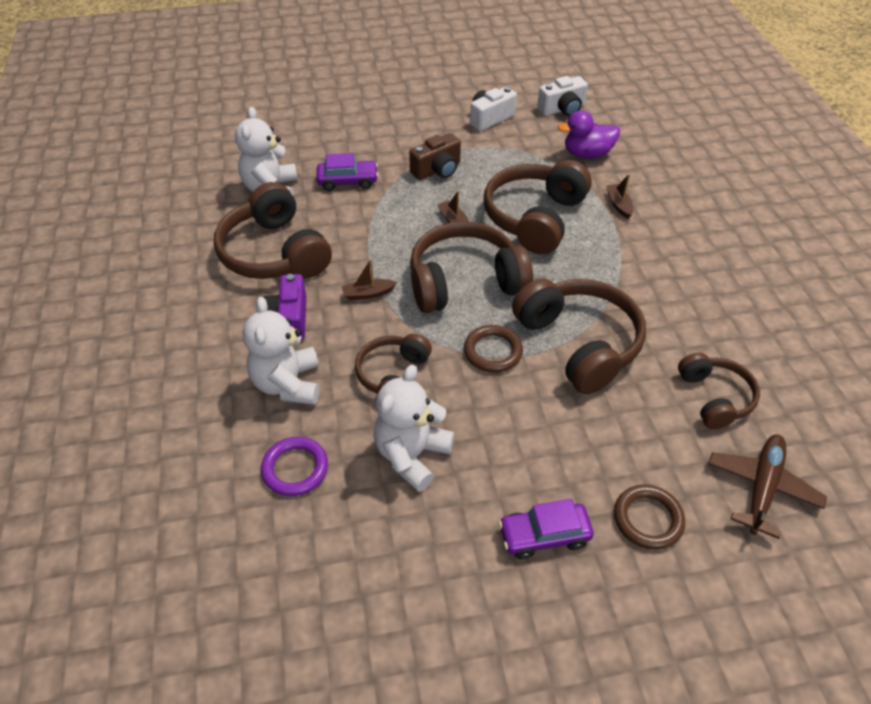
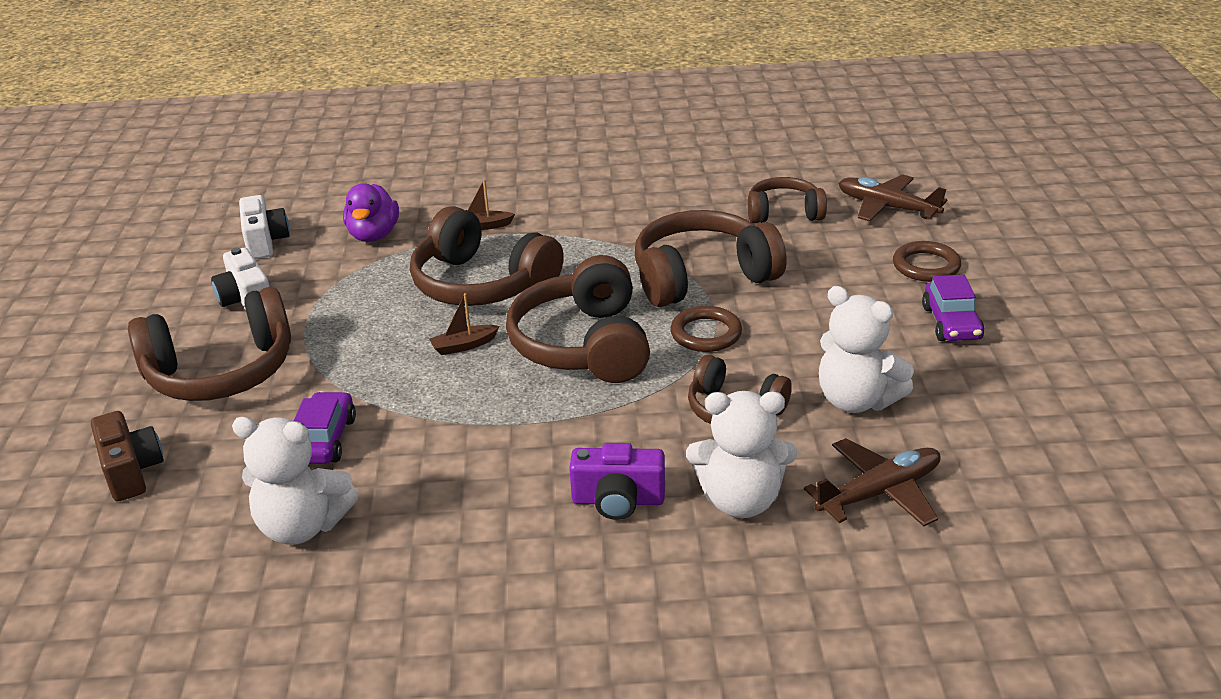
camera: 80 degrees left, 15 degrees down
(274, 253) = (467, 519): brown headphones -> brown headphones (221, 372)
(295, 468) = (879, 492): purple ring -> brown plane
(368, 294) = (585, 426): brown boat -> none
(437, 170) = (343, 353): brown camera -> brown camera (131, 471)

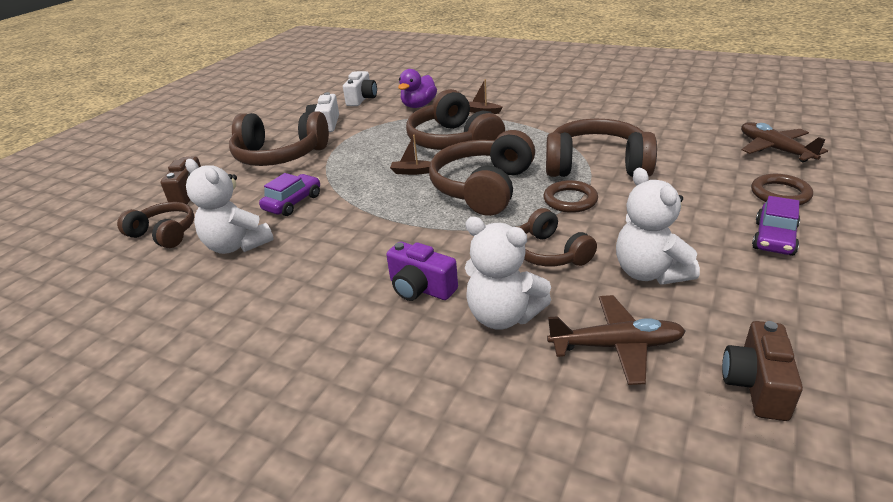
camera: 30 degrees right, 0 degrees up
(784, 213) = (688, 139): brown headphones -> brown headphones (164, 234)
(1025, 486) = (756, 385): none -> brown camera

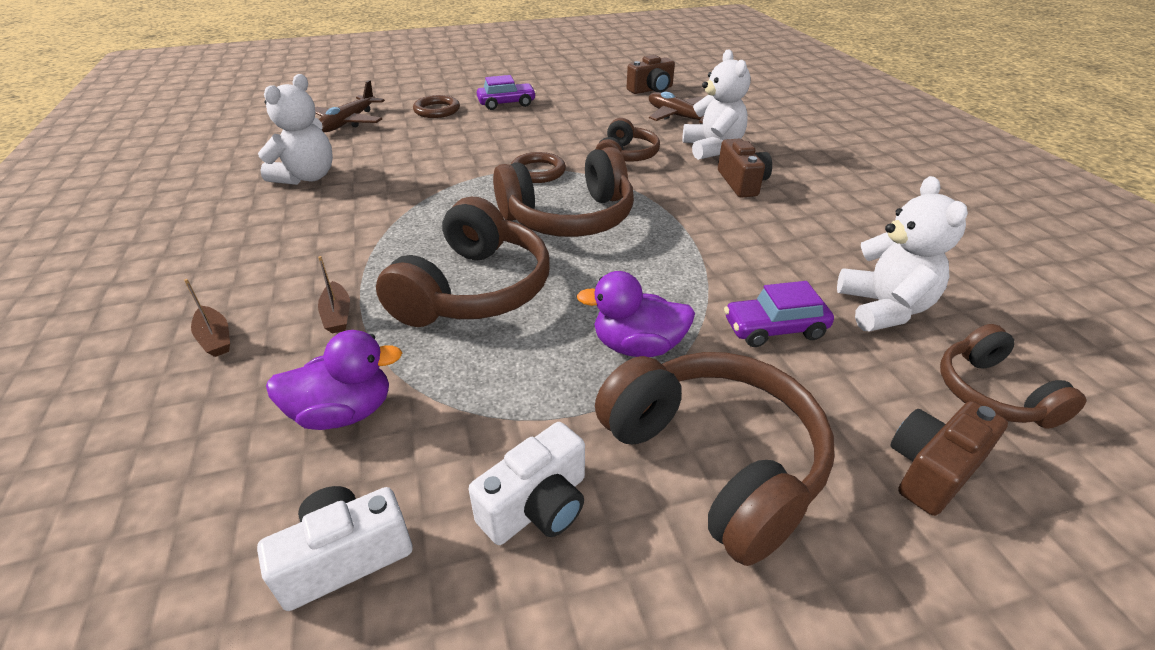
camera: 135 degrees left, 5 degrees up
(349, 164) = (637, 346): none -> purple duck
(413, 172) = (590, 278): brown boat -> brown boat (215, 338)
(420, 288) = (741, 183): purple camera -> brown camera
(596, 165) = (454, 179): brown headphones -> none
(649, 272) = (598, 124): white teddy bear -> white teddy bear (307, 177)

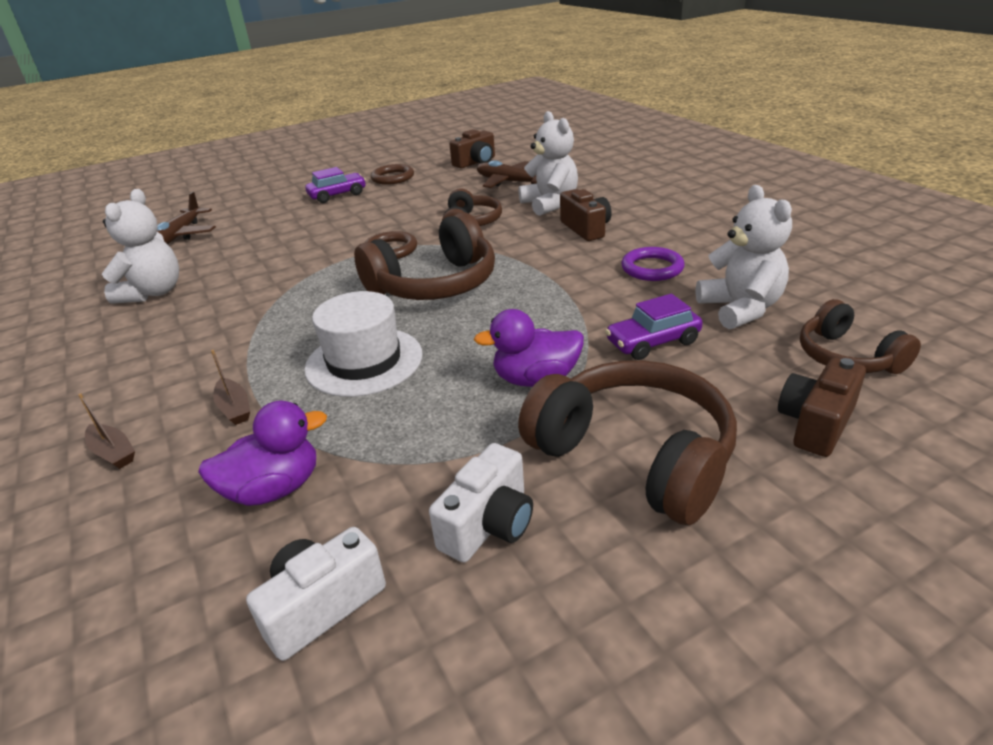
camera: 10 degrees left, 5 degrees down
(437, 110) = (268, 211): brown ring -> brown ring (393, 178)
(474, 289) = (364, 361): brown headphones -> white hat
(799, 241) = (652, 268): none -> purple ring

